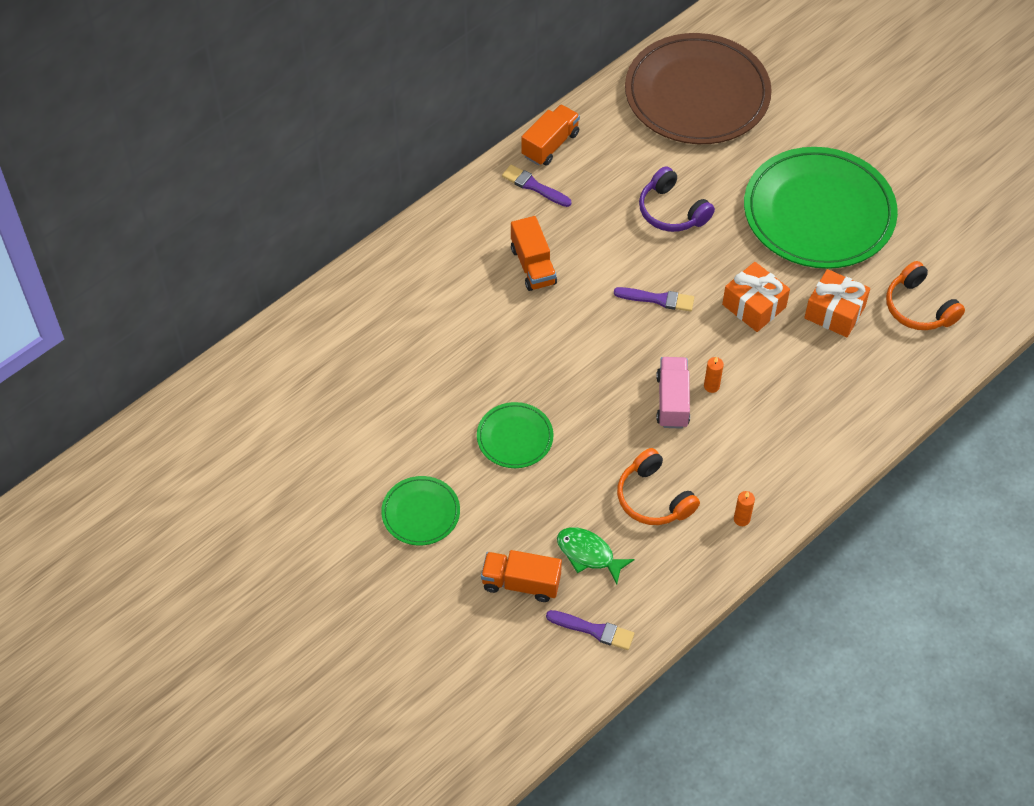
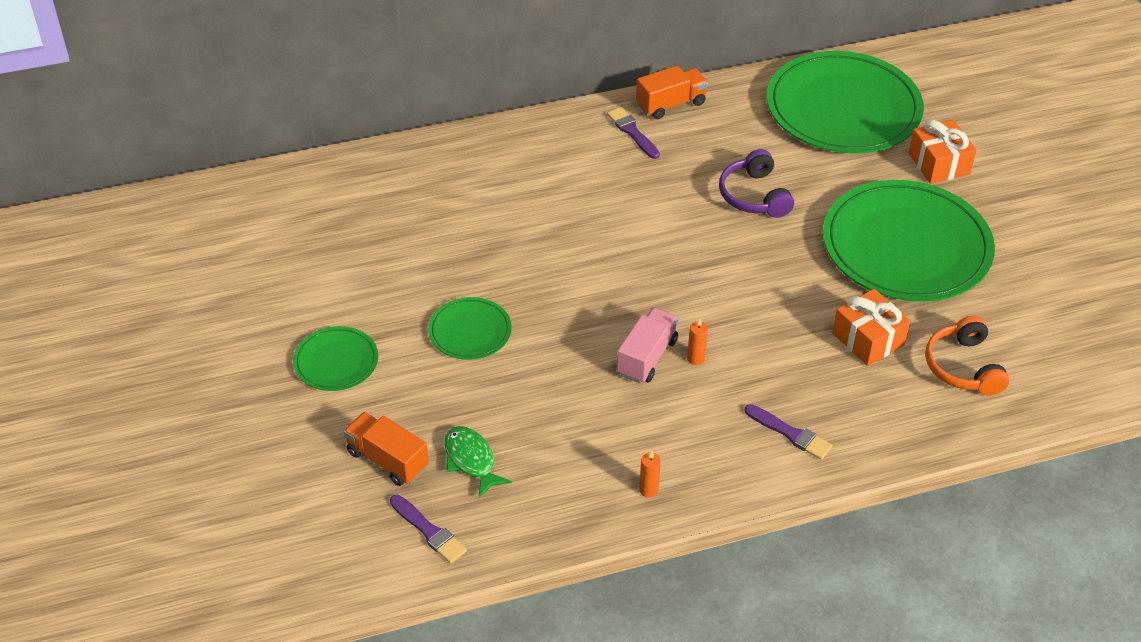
camera: 25 degrees right, 10 degrees down
(533, 266) = (587, 195): orange truck -> none
(653, 498) = (570, 436): orange headphones -> none
(658, 299) = (691, 265): purple brush -> purple brush (790, 434)
(697, 94) = (843, 108): brown plate -> green plate
(754, 306) = (785, 304): orange gift -> orange gift (939, 164)

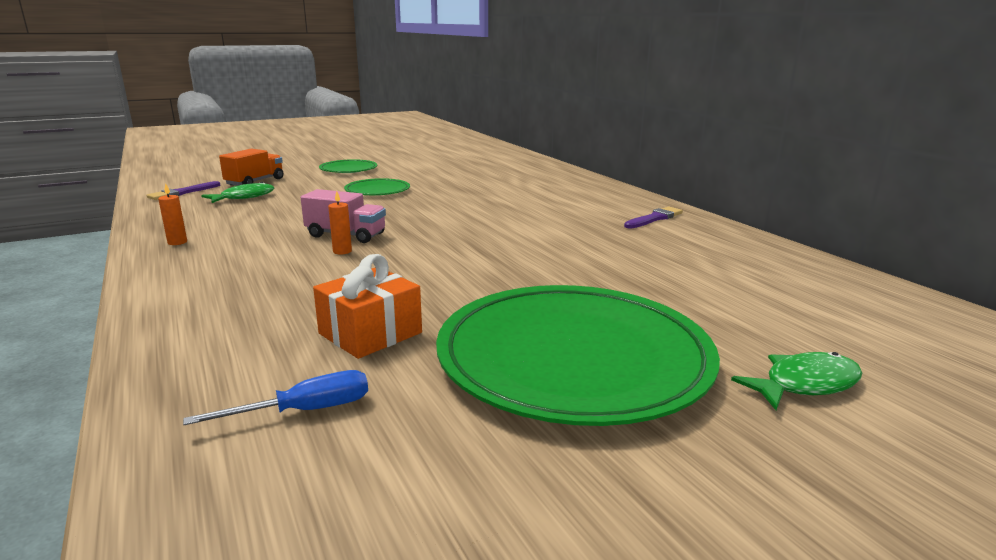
camera: 80 degrees right, 25 degrees down
(671, 104) = (715, 229): orange truck -> none
(754, 196) = (605, 266): purple headphones -> none
(790, 434) = (217, 294): purple brush -> none
(843, 108) = (835, 307): green plate -> none
(939, 164) = (805, 384): orange gift -> green fish
(963, 367) = (305, 411): orange headphones -> blue screwdriver

